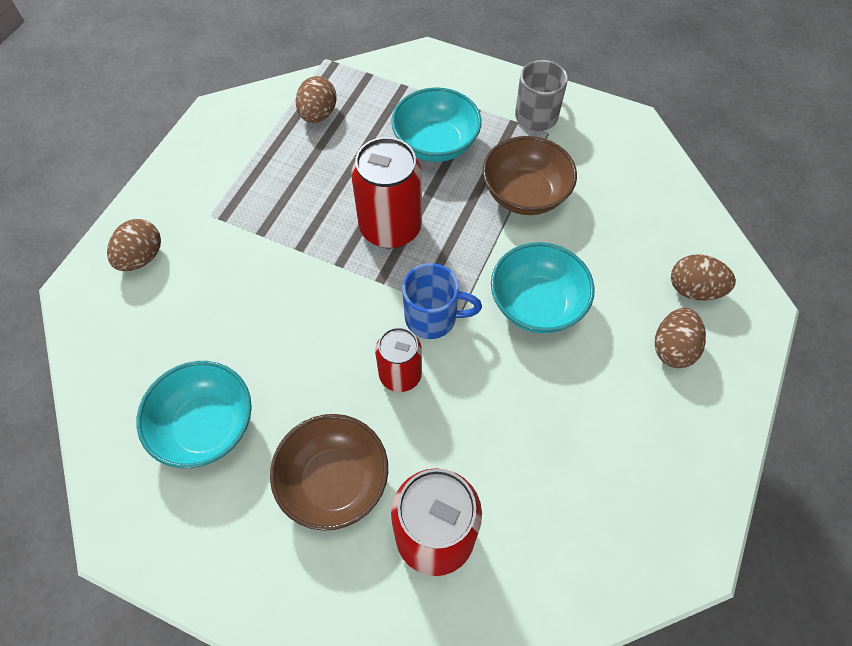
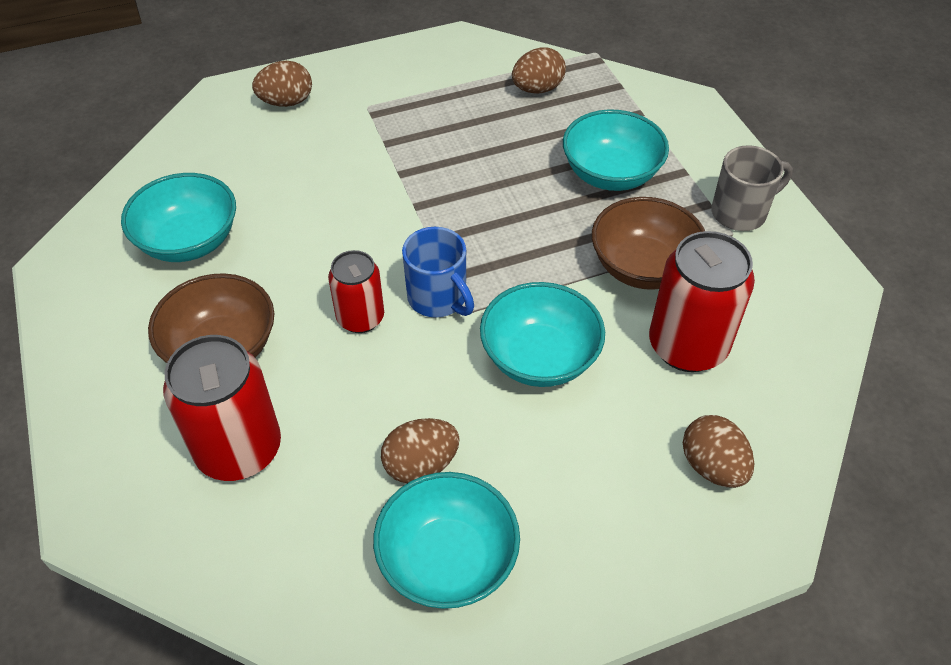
camera: 45 degrees right, 10 degrees down
(390, 227) = (490, 209): red can -> red can (687, 346)
(634, 477) = (448, 560): none -> turquoise bowl
(672, 348) = (623, 495): brown egg -> brown egg (421, 465)

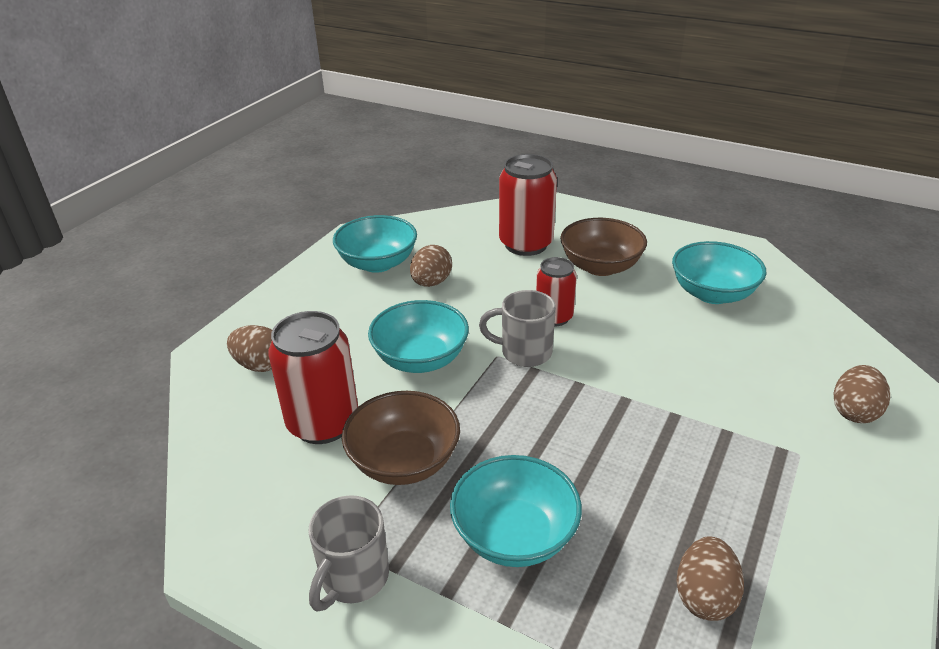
camera: 140 degrees right, 15 degrees down
(438, 299) = (524, 352): blue mug -> grey mug

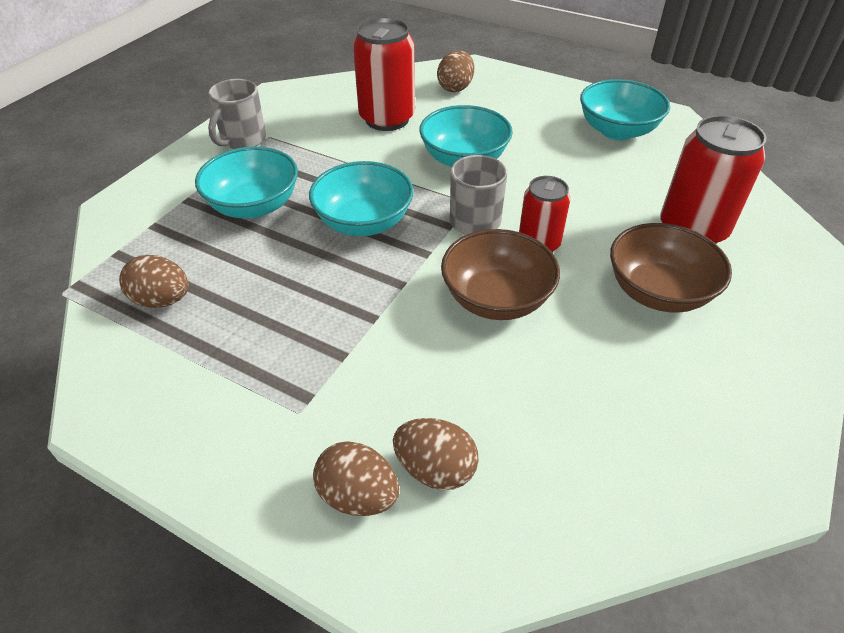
camera: 90 degrees right, 10 degrees up
(353, 578) = (242, 140): grey mug -> grey mug turned 90 degrees counterclockwise
(404, 461) = (340, 155): brown bowl -> brown bowl (496, 299)
(431, 283) = (589, 163): brown egg -> brown egg (435, 469)
(712, 293) = (616, 400): turquoise bowl -> turquoise bowl (364, 222)

